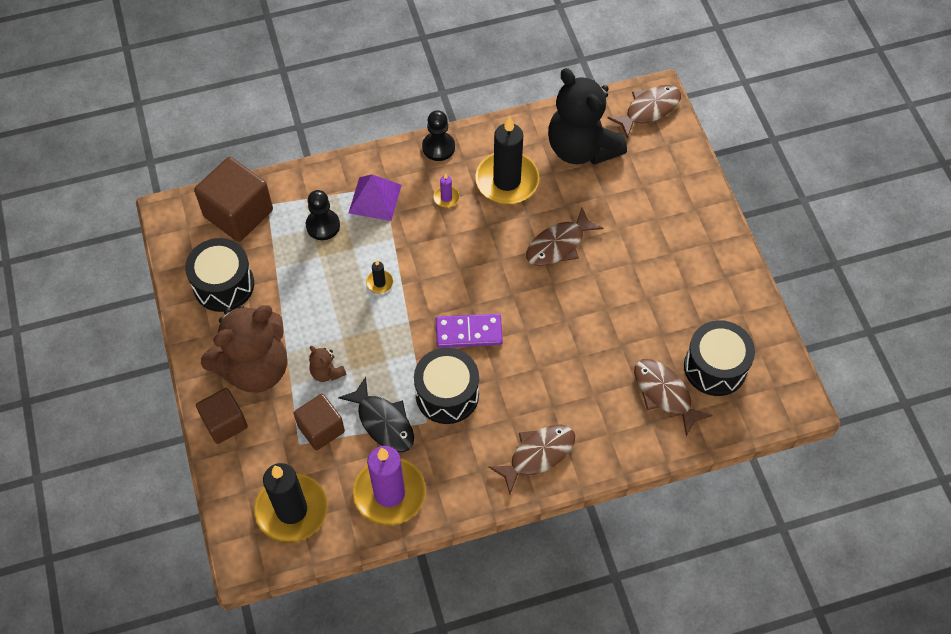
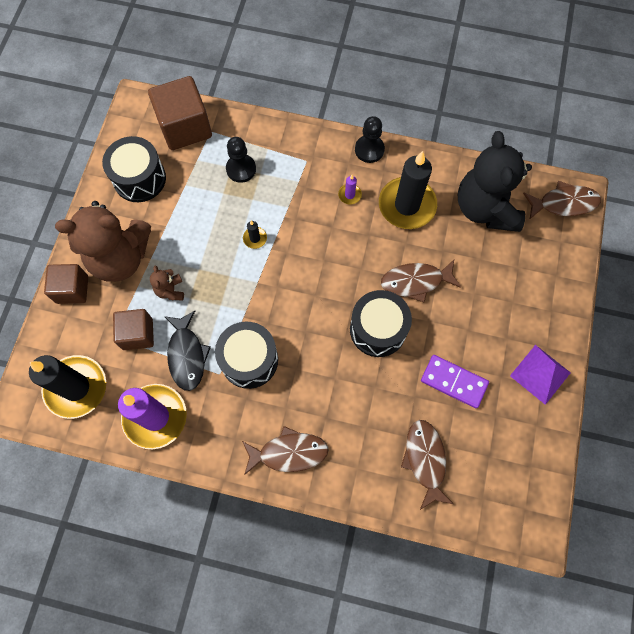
camera: 30 degrees right, 10 degrees up
(375, 199) = (293, 167): purple pyramid -> purple pyramid (540, 374)
(468, 332) = (298, 317): purple domino -> purple domino (454, 382)
(715, 367) = (483, 461): black drum -> black drum (378, 329)

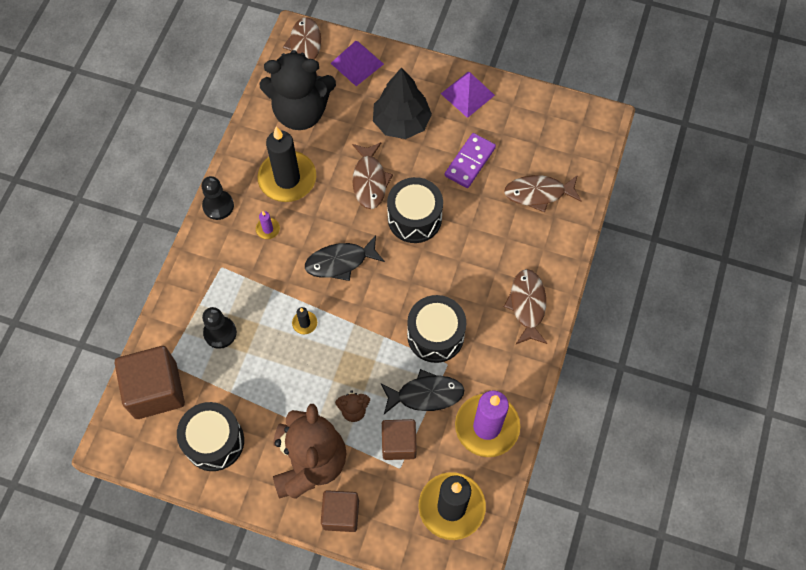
camera: 85 degrees left, 5 degrees down
(321, 263) = (340, 262): none -> black fish
(490, 307) = (401, 122): none -> black tree
(555, 255) = (357, 63): none -> purple pyramid

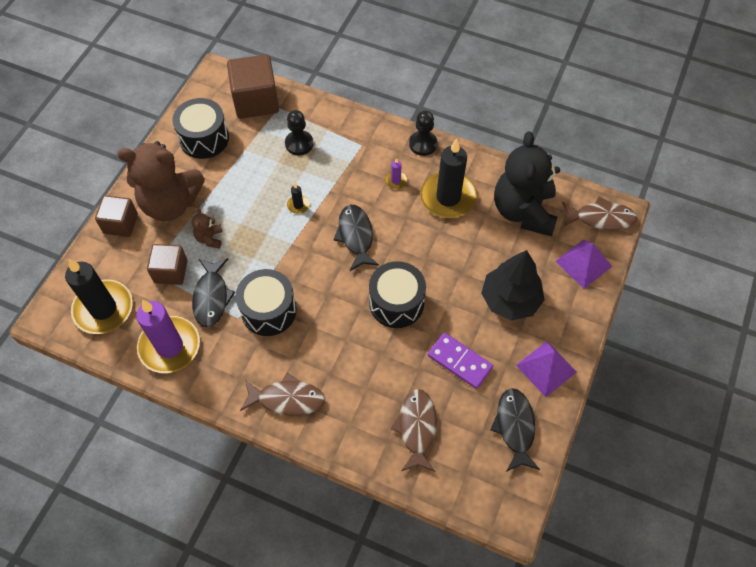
camera: 95 degrees right, 5 degrees down
(369, 180) = (442, 266): brown fish -> none
(526, 118) = (515, 427): none -> black fish

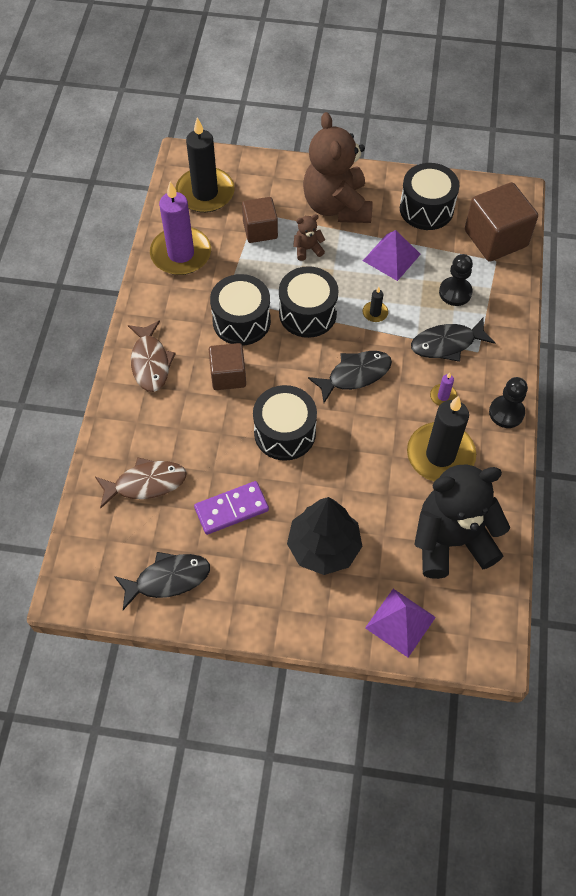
camera: 75 degrees right, 0 degrees up
(121, 224) = (299, 175): brown cube -> brown cube (228, 375)
(211, 297) = (242, 270): black fish -> black fish (447, 344)
(280, 255) = (307, 313): none -> black drum
(460, 361) = (231, 509): purple domino -> purple domino turned 45 degrees clockwise
(546, 368) = (247, 600): purple pyramid -> purple pyramid (391, 257)
(601, 218) = (475, 634): brown fish -> none

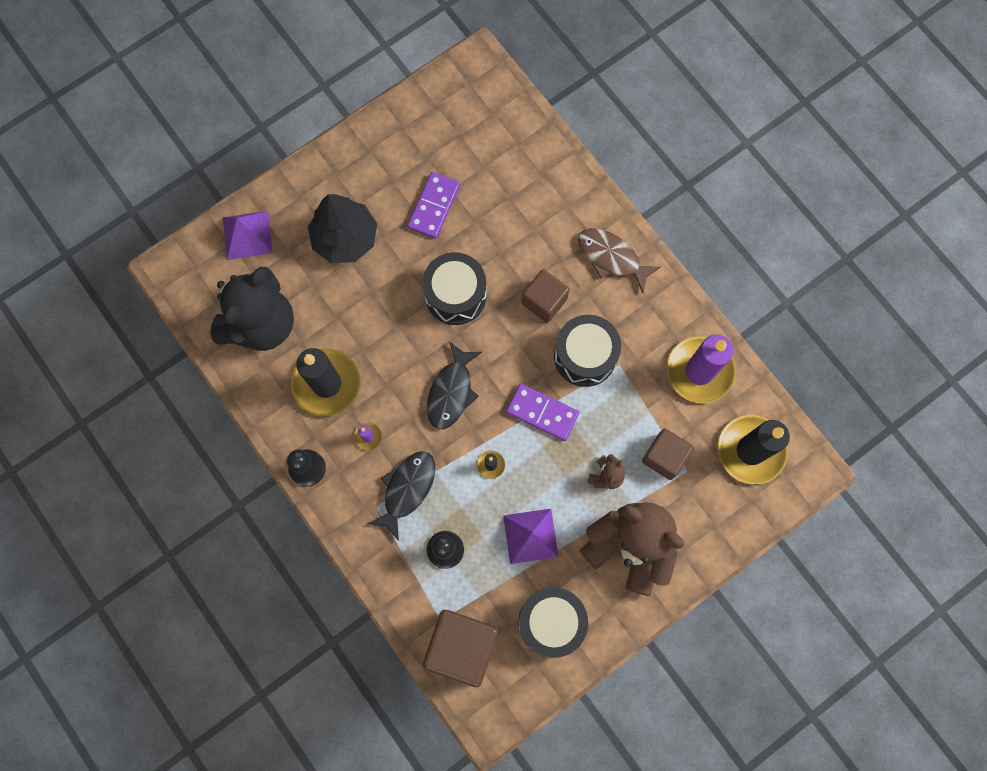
camera: 135 degrees right, 15 degrees up
(146, 483) = (510, 170): brown fish -> none
(168, 579) = (425, 125): black fish -> none
(307, 313) = (542, 412): black drum -> purple domino

